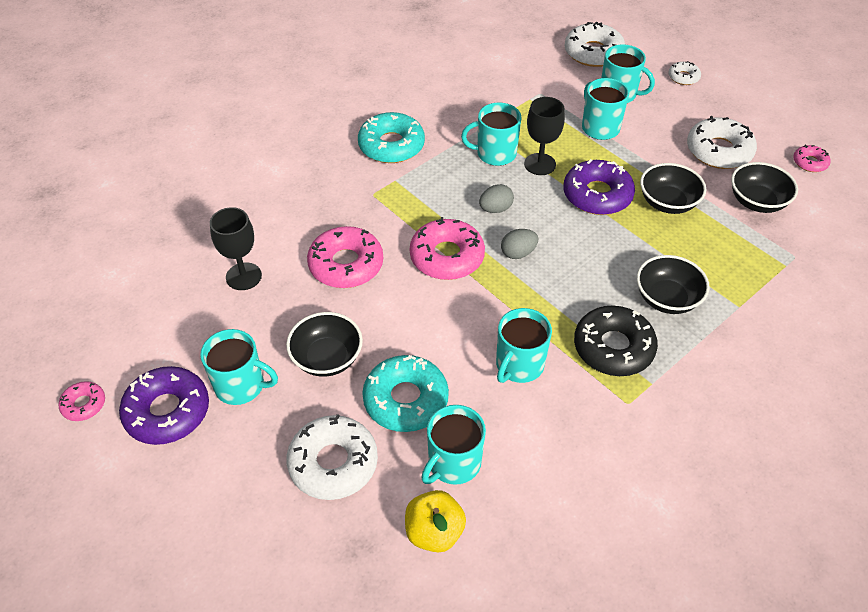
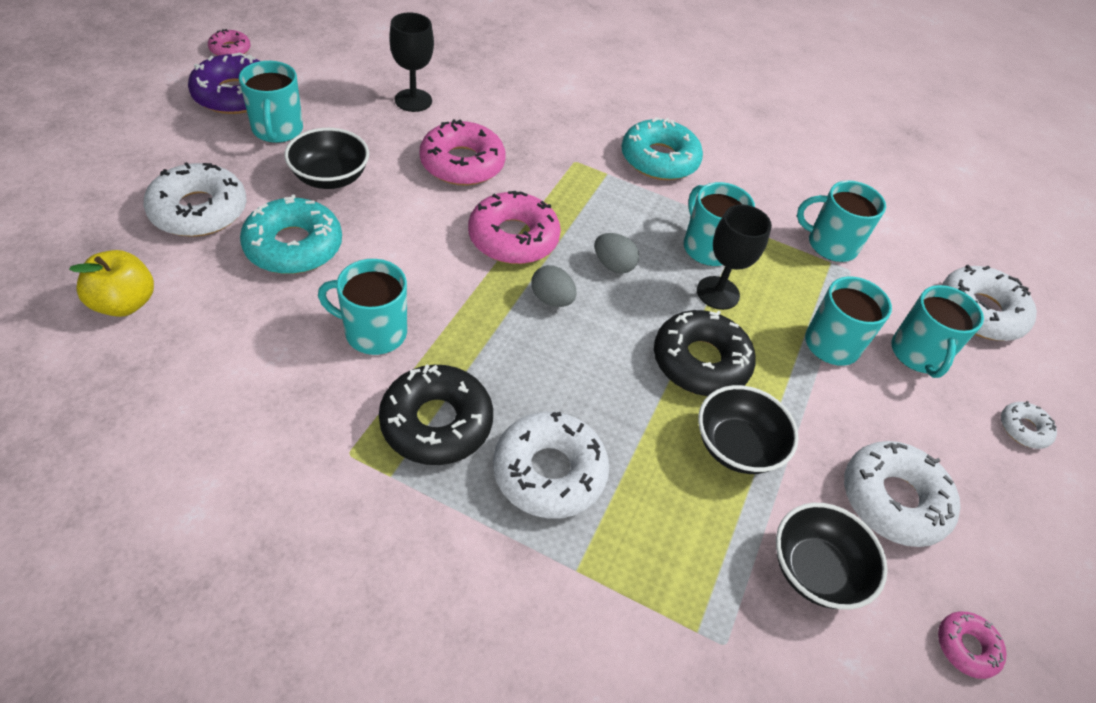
camera: 60 degrees right, 0 degrees up
(453, 463) = (217, 301): turquoise mug -> turquoise mug (830, 245)
(597, 195) = (700, 362): purple donut -> black donut
(667, 299) = (549, 472): black bowl -> white donut

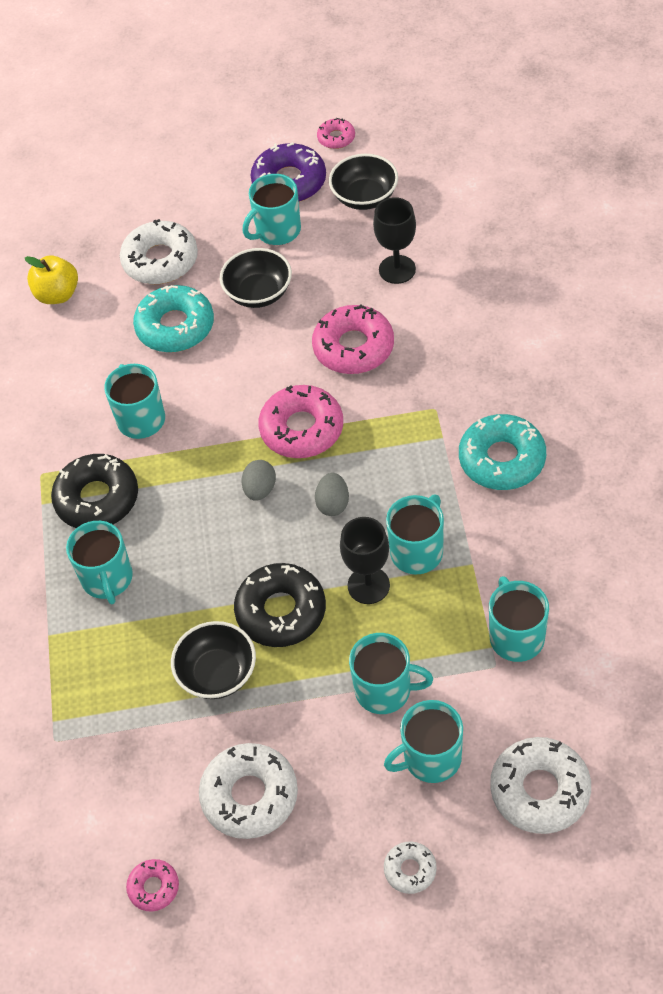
camera: 70 degrees right, 5 degrees up
(549, 472) = (107, 579): white donut -> turquoise mug
(815, 570) = (147, 768): black bowl -> black bowl (364, 197)

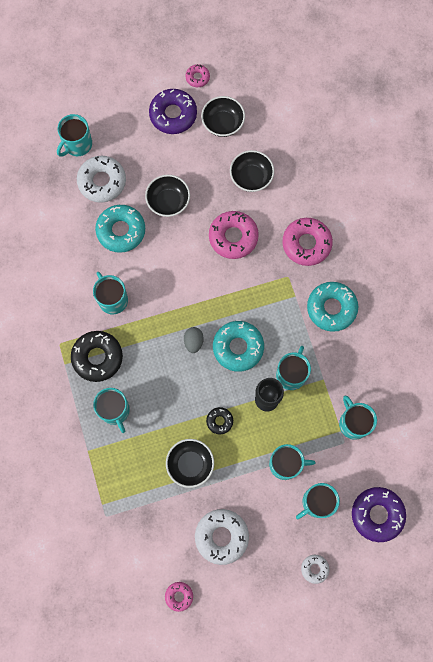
camera: 15 degrees left, 20 degrees up
(57, 294) = (41, 212): yellow apple -> none
(277, 231) = (172, 153): turquoise mug -> turquoise mug (77, 145)
(281, 611) = (219, 421): black donut -> black donut, size x0.52
(302, 429) = (211, 298): pink donut -> pink donut (306, 244)
(333, 504) = (238, 347): grey egg -> turquoise donut
(397, 269) = (251, 177): black goblet -> black bowl
(540, 790) = (377, 514): white donut -> purple donut

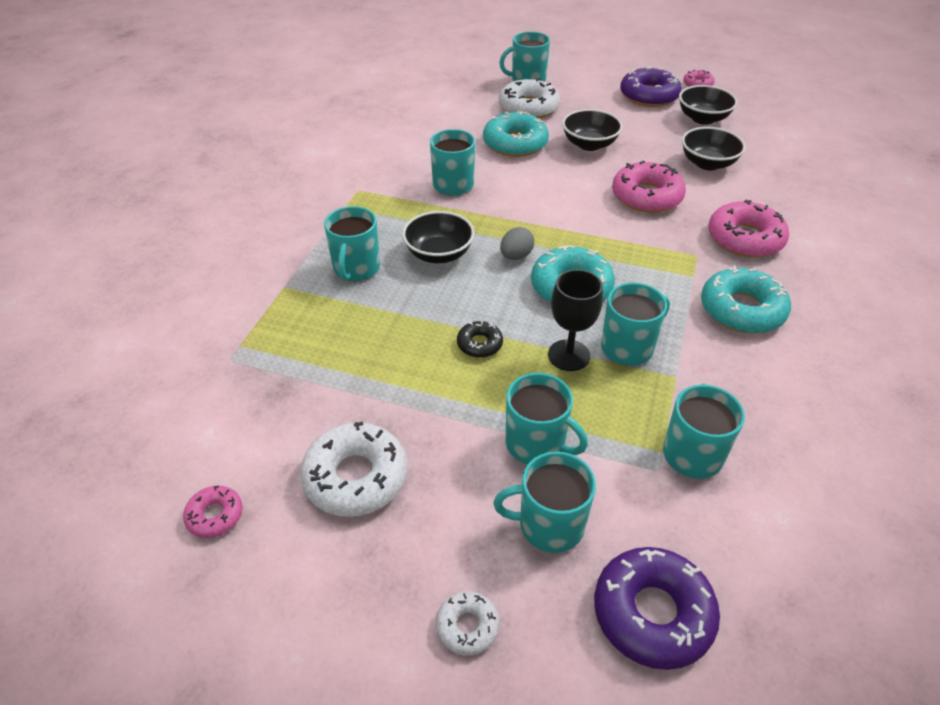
camera: 35 degrees right, 30 degrees down
(97, 357) = (386, 218): black donut -> none
(190, 464) = (395, 367): black bowl -> black bowl (439, 254)

